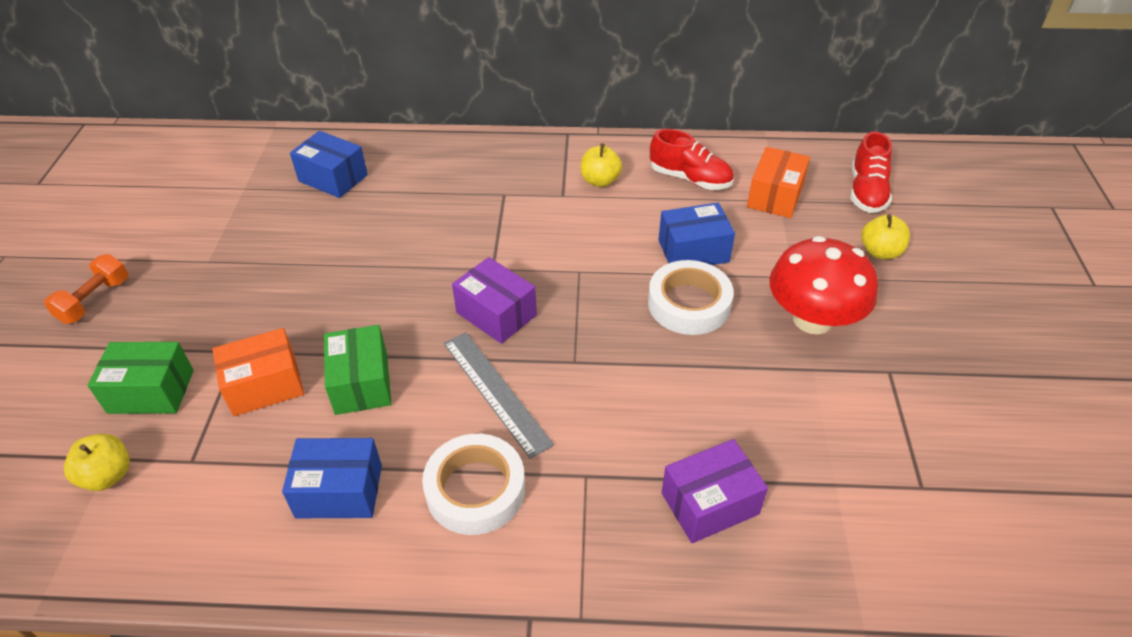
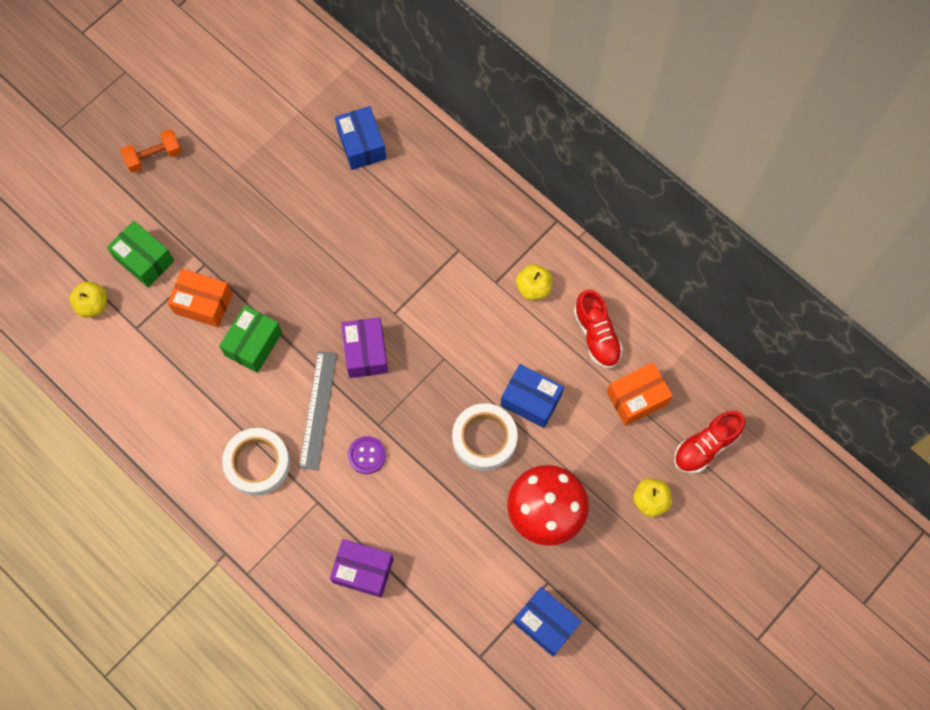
camera: 40 degrees right, 25 degrees up
(339, 491) = (193, 408): blue box -> blue box (545, 623)
(591, 395) = (366, 455): none -> purple button

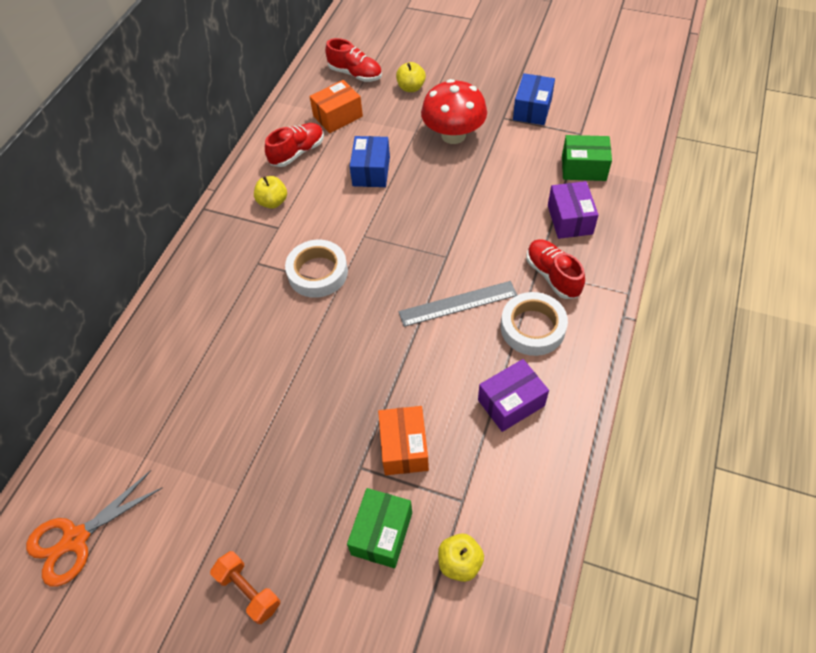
camera: 110 degrees left, 15 degrees down
(253, 344) = (423, 382): green box -> green box (583, 168)
(256, 53) = (76, 539): none -> orange scissors
(304, 513) = (552, 275): none -> red shoe
(361, 145) = (170, 381): blue box -> none
(365, 352) = (386, 291): purple box -> purple box (511, 403)
(366, 455) = (477, 254): purple button -> none
(484, 439) = (418, 187): white tape -> white tape (318, 273)
(637, 398) = (338, 116): orange box -> orange box turned 75 degrees counterclockwise

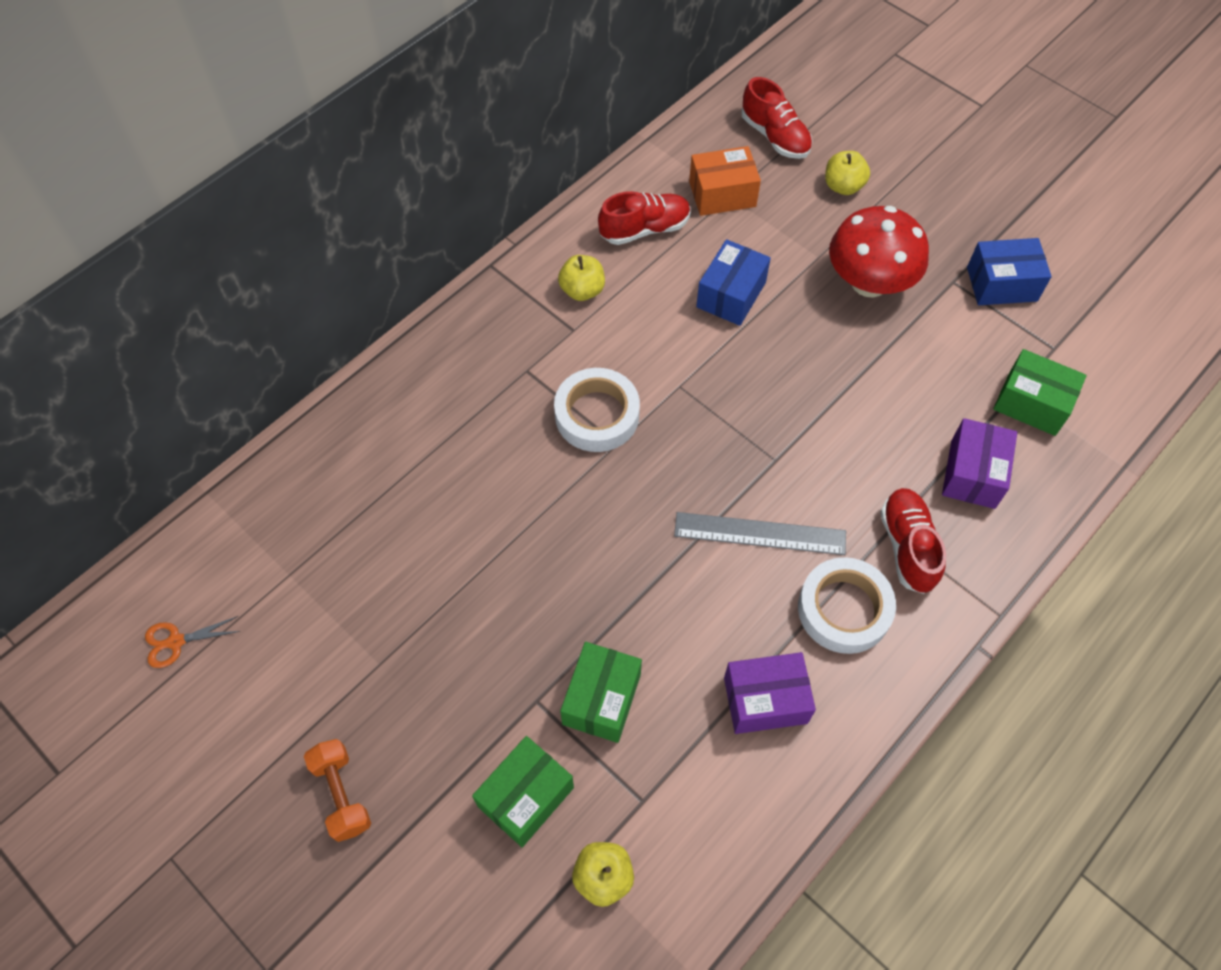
camera: 20 degrees right, 5 degrees up
(76, 539) = (176, 642): orange scissors -> orange scissors, size x0.54
(404, 447) = (601, 699): orange box -> green box
(532, 109) = (1001, 284): blue box -> blue box turned 45 degrees clockwise

